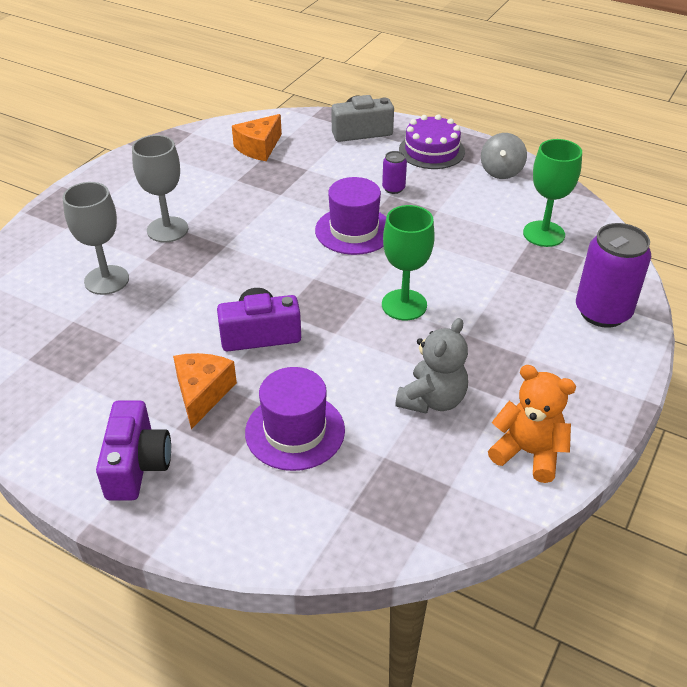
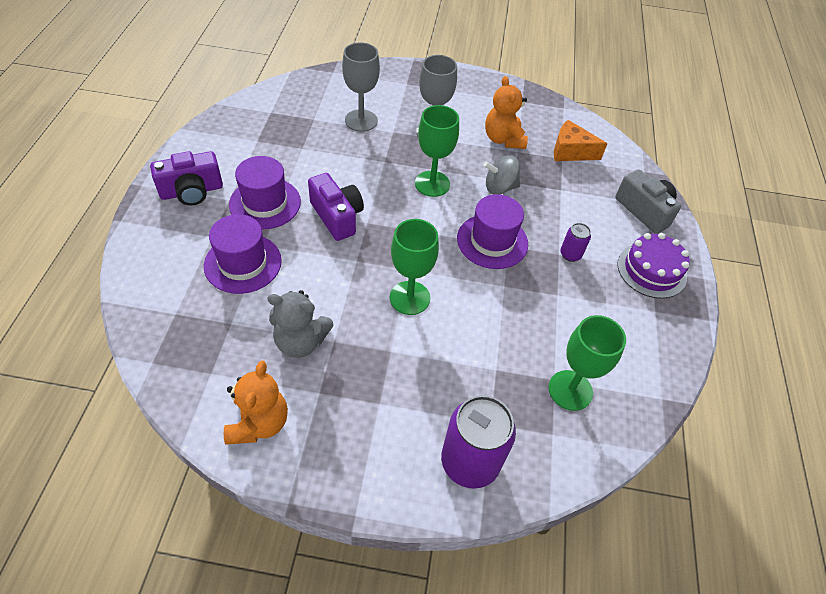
camera: 65 degrees right, 10 degrees up
(202, 394) = (265, 203): orange cheese -> purple hat
(213, 184) = (503, 139): none -> orange teddy bear
(250, 250) = (432, 184): none -> green goblet
(501, 171) = (655, 335): grey spinning top -> grey spinning top (499, 187)

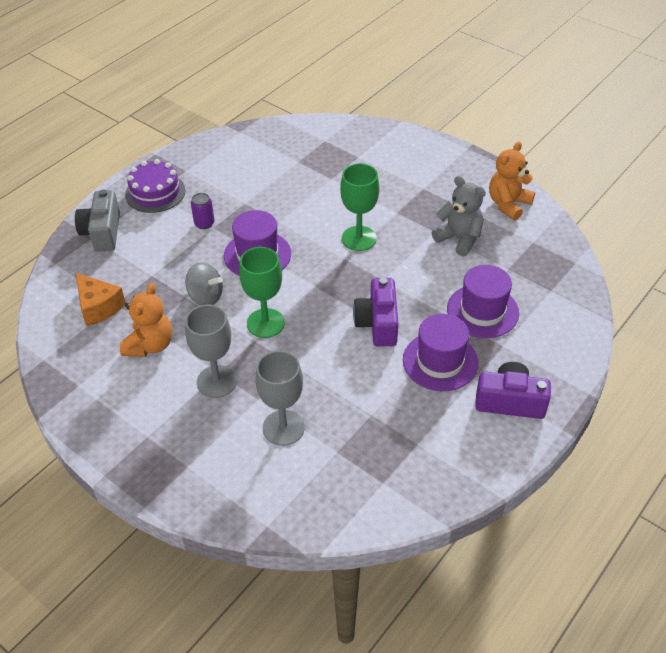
camera: 145 degrees left, 5 degrees down
(470, 462) = (385, 146): purple can -> none
(570, 390) = (293, 153): green goblet -> none

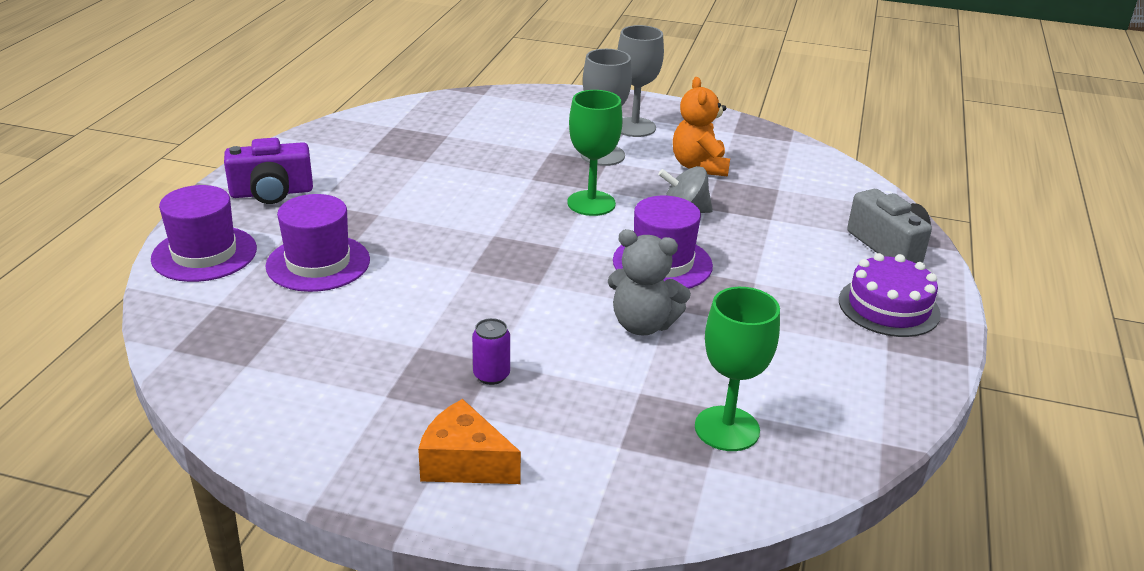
camera: 155 degrees right, 15 degrees down
(98, 307) = (792, 183): orange cheese -> orange cheese (464, 463)
(204, 223) = (771, 283): purple can -> purple can (491, 375)
(283, 428) = (509, 139): grey goblet -> grey goblet (634, 127)
(359, 238) = (534, 311): green goblet -> green goblet (727, 429)
(378, 323) = (454, 227): purple camera -> none
(440, 361) = (363, 209): purple hat -> purple hat (204, 254)
(459, 239) = (374, 343): grey teddy bear -> grey teddy bear (642, 325)
(508, 204) = (296, 419): orange teddy bear -> none

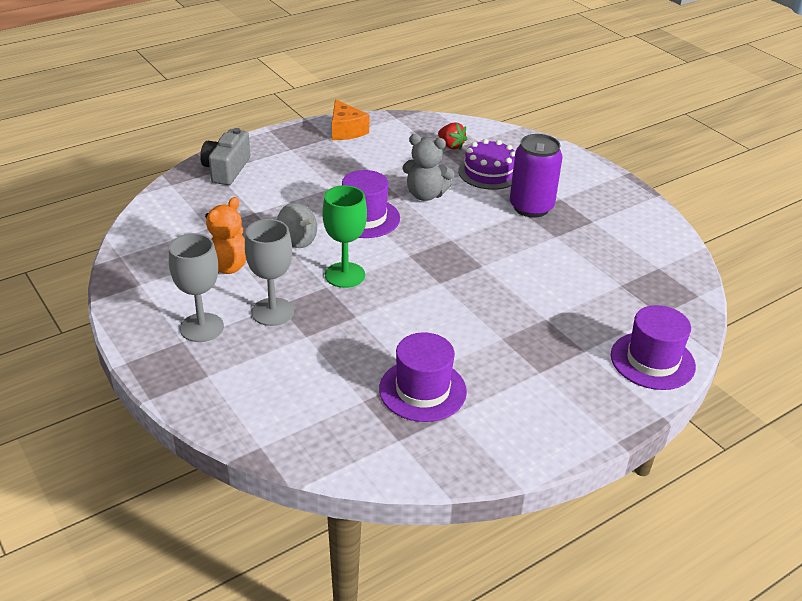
camera: 140 degrees left, 5 degrees up
(272, 193) = (569, 402): purple camera -> none
(318, 263) = (576, 315): purple hat -> purple hat (422, 390)
(464, 463) = (579, 182): orange cheese -> orange cheese (346, 131)
(491, 375) = (531, 207): purple can -> purple can, size x2.09
(642, 325) = (425, 195): grey teddy bear -> grey teddy bear turned 135 degrees clockwise
(727, 429) = (451, 146): green goblet -> red strawberry
(888, 307) = (291, 149): purple cake -> purple cake (489, 172)

